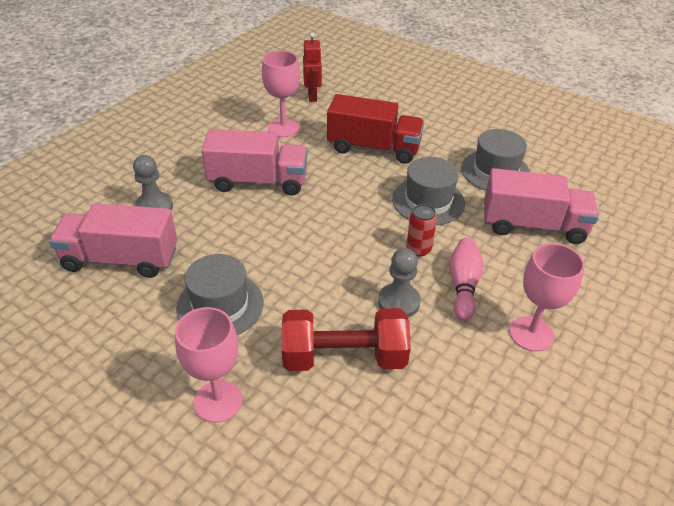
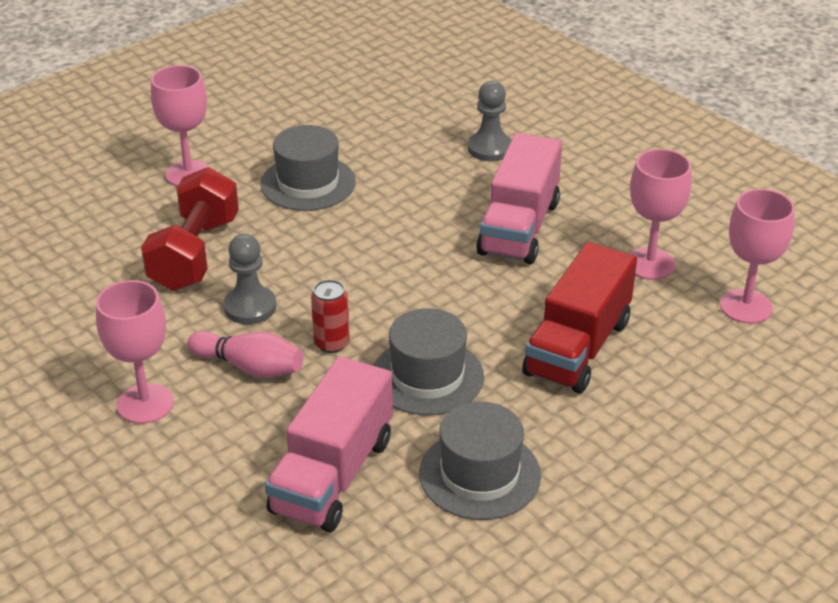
camera: 105 degrees right, 5 degrees down
(121, 259) = (406, 126): pink truck -> none
(312, 96) = (745, 306): red robot -> pink goblet

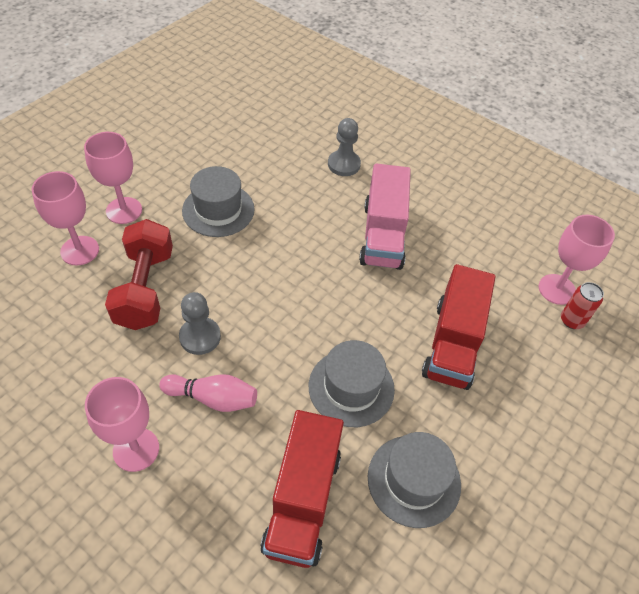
camera: 15 degrees left, 15 degrees up
(331, 343) = (271, 365): red can -> red can (572, 320)
(332, 475) = (302, 500): pink truck -> red truck
(650, 264) = (482, 258): pink goblet -> pink goblet (80, 250)

